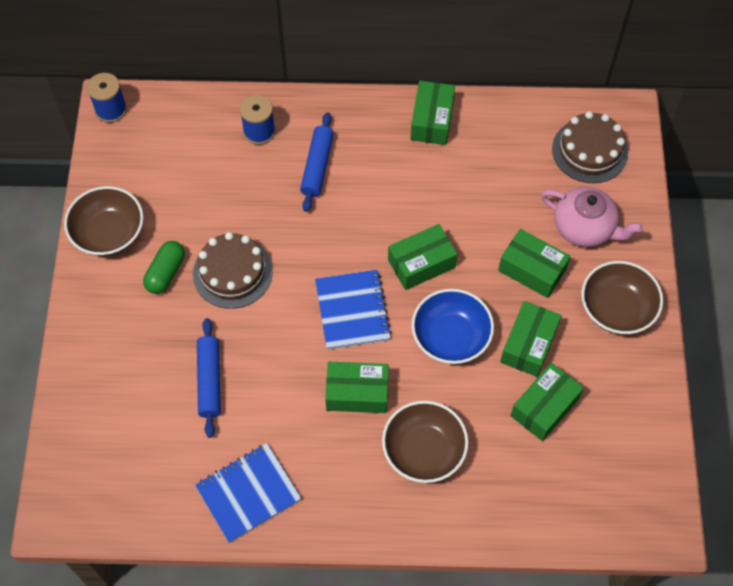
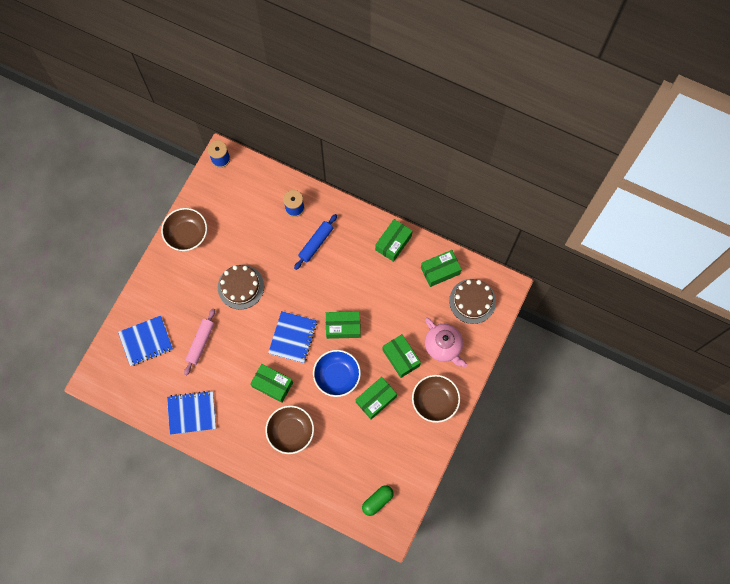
camera: 25 degrees right, 10 degrees up
(118, 416) = (146, 341): none -> blue notebook
(166, 273) = (206, 271): green capsule -> green capsule (377, 501)
(209, 380) = (200, 343): blue rolling pin -> pink rolling pin
(544, 407) = (365, 438): green box -> green box (440, 271)

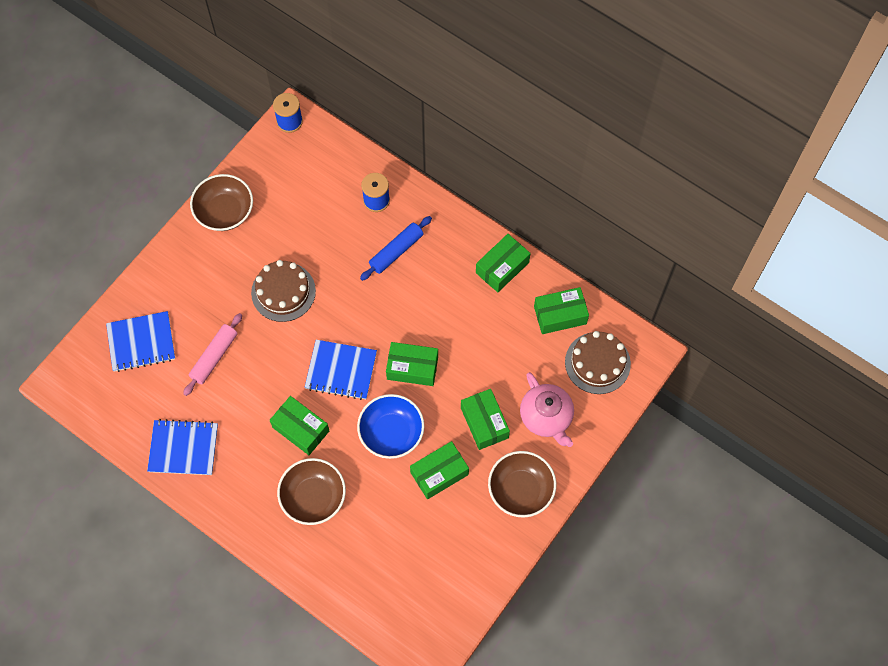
camera: 10 degrees right, 5 degrees down
(293, 337) = (341, 371): blue notebook -> blue notebook turned 75 degrees clockwise
(377, 501) = (415, 613): green capsule -> none

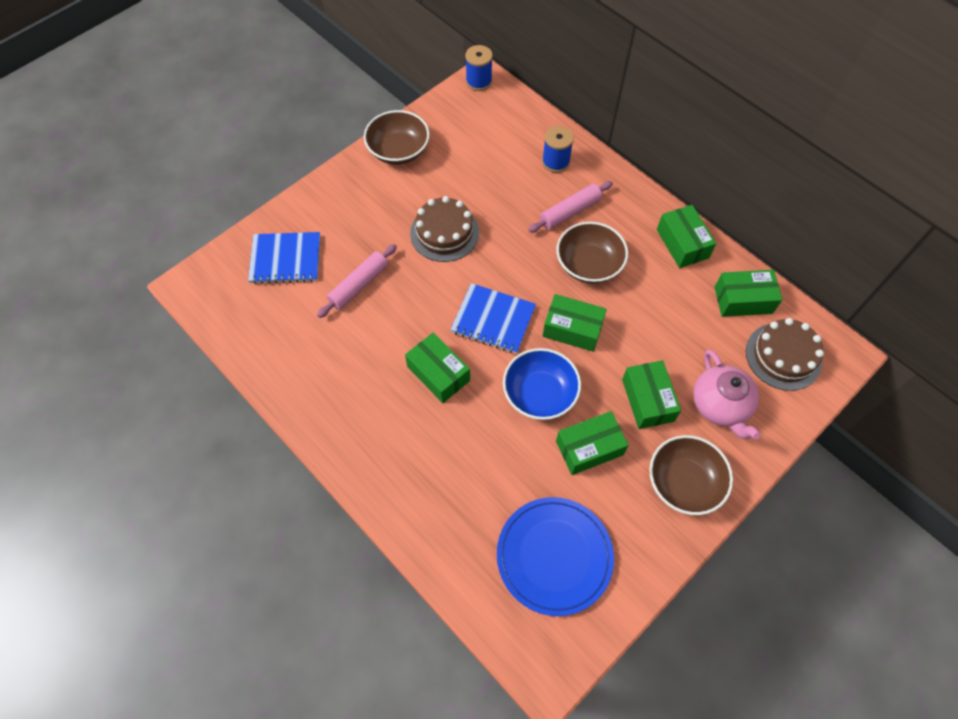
camera: 10 degrees right, 5 degrees down
(183, 448) = (305, 373): blue notebook -> none
(313, 497) = (440, 450): brown bowl -> brown bowl (589, 264)
(396, 251) = (570, 211): blue rolling pin -> pink rolling pin
(421, 568) = (554, 556): none -> blue plate
(502, 268) = (682, 243): green box -> green box turned 75 degrees counterclockwise

